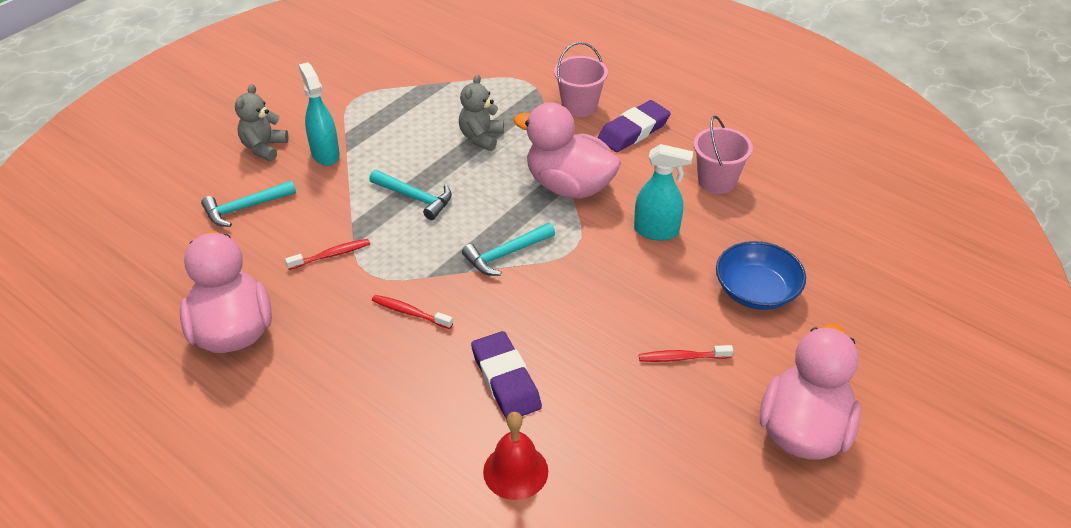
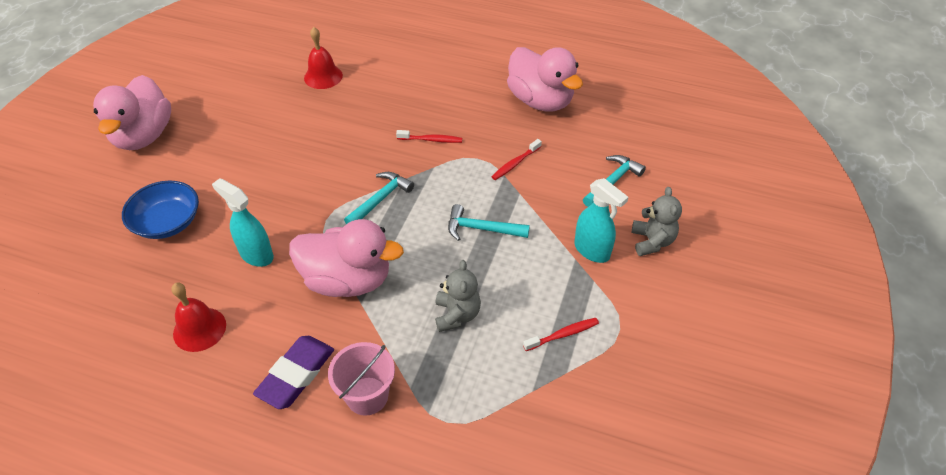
camera: 160 degrees right, 5 degrees up
(506, 380) = (346, 117): purple eraser -> none
(656, 231) = (256, 255): turquoise spray bottle -> turquoise spray bottle turned 45 degrees clockwise
(682, 358) = (227, 159): red toothbrush -> red toothbrush (563, 334)
(716, 181) = (199, 329): pink bucket -> red bell

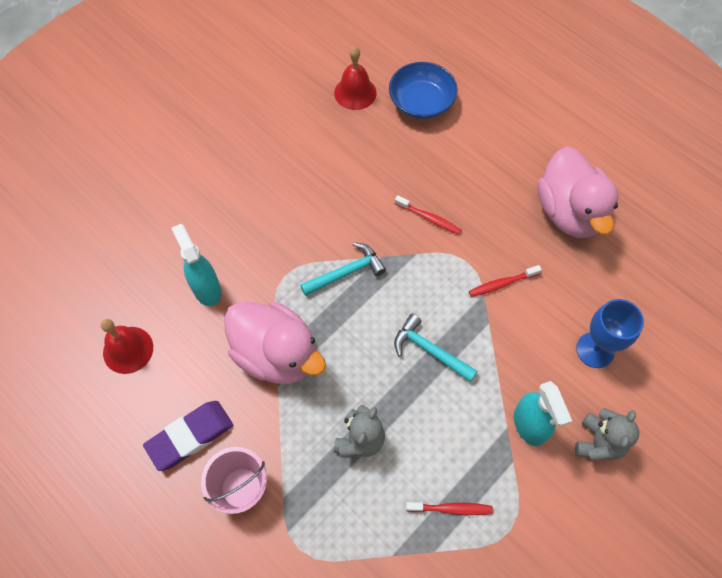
camera: 25 degrees right, 15 degrees up
(144, 136) = (158, 105): pink duck -> none
(167, 222) = (143, 217): blue bowl -> blue bowl (421, 102)
(612, 182) = (595, 350): turquoise hammer -> blue goblet

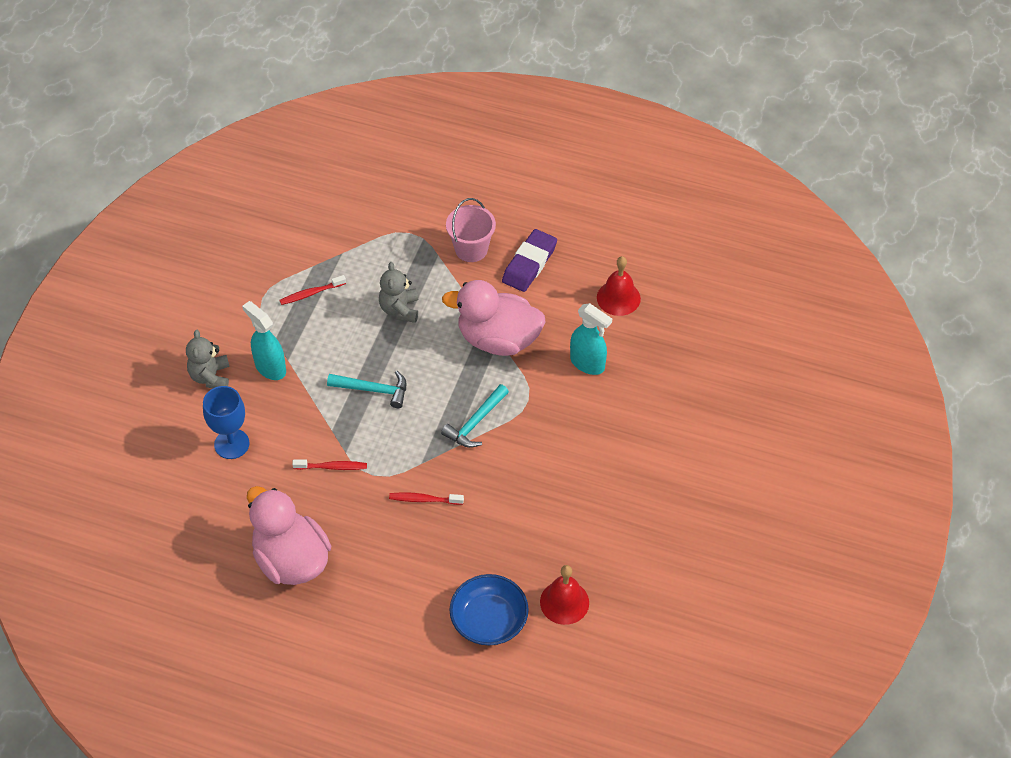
camera: 155 degrees right, 10 degrees down
(502, 284) = (332, 467): red toothbrush -> red toothbrush turned 45 degrees clockwise

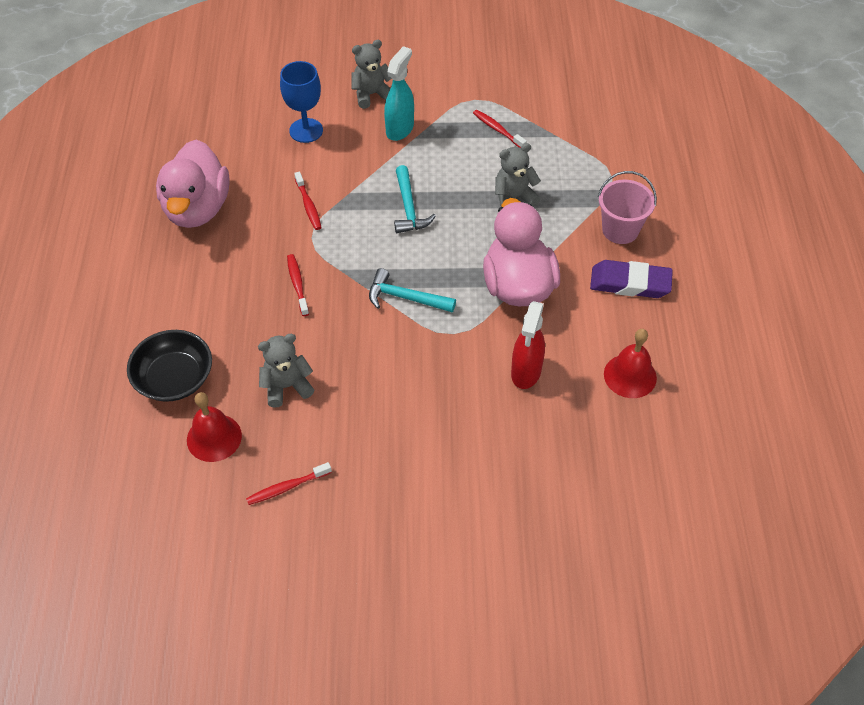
camera: 70 degrees right, 0 degrees up
(291, 560) = (197, 208): pink duck -> pink duck turned 150 degrees clockwise
(489, 620) = (174, 378): blue bowl -> black bowl
(533, 535) = (287, 386): none -> grey teddy bear
(587, 363) = (526, 372): turquoise spray bottle -> red spray bottle
(633, 560) = (287, 487): none -> red toothbrush

